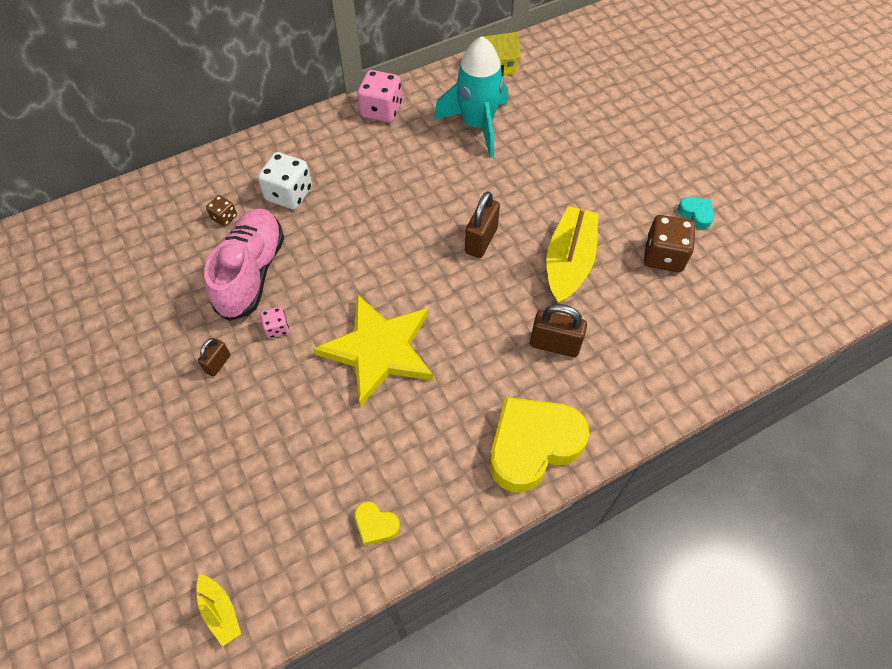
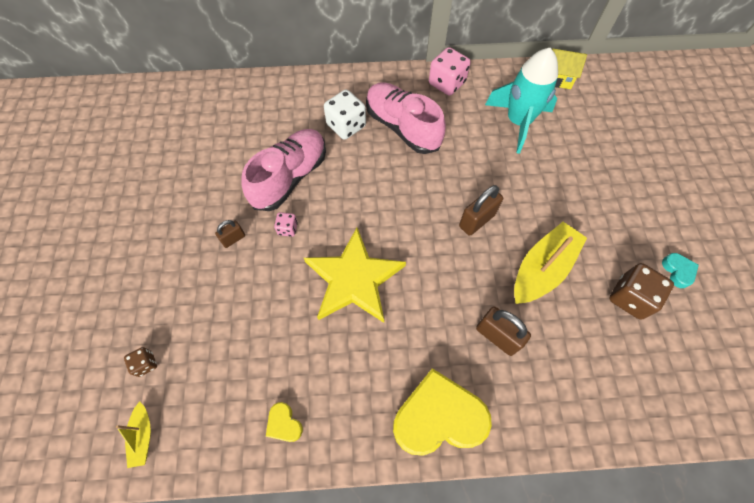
camera: 25 degrees right, 5 degrees up
(224, 217) = (291, 126): brown dice -> brown dice (146, 364)
(354, 173) = (402, 127): none -> pink shoe

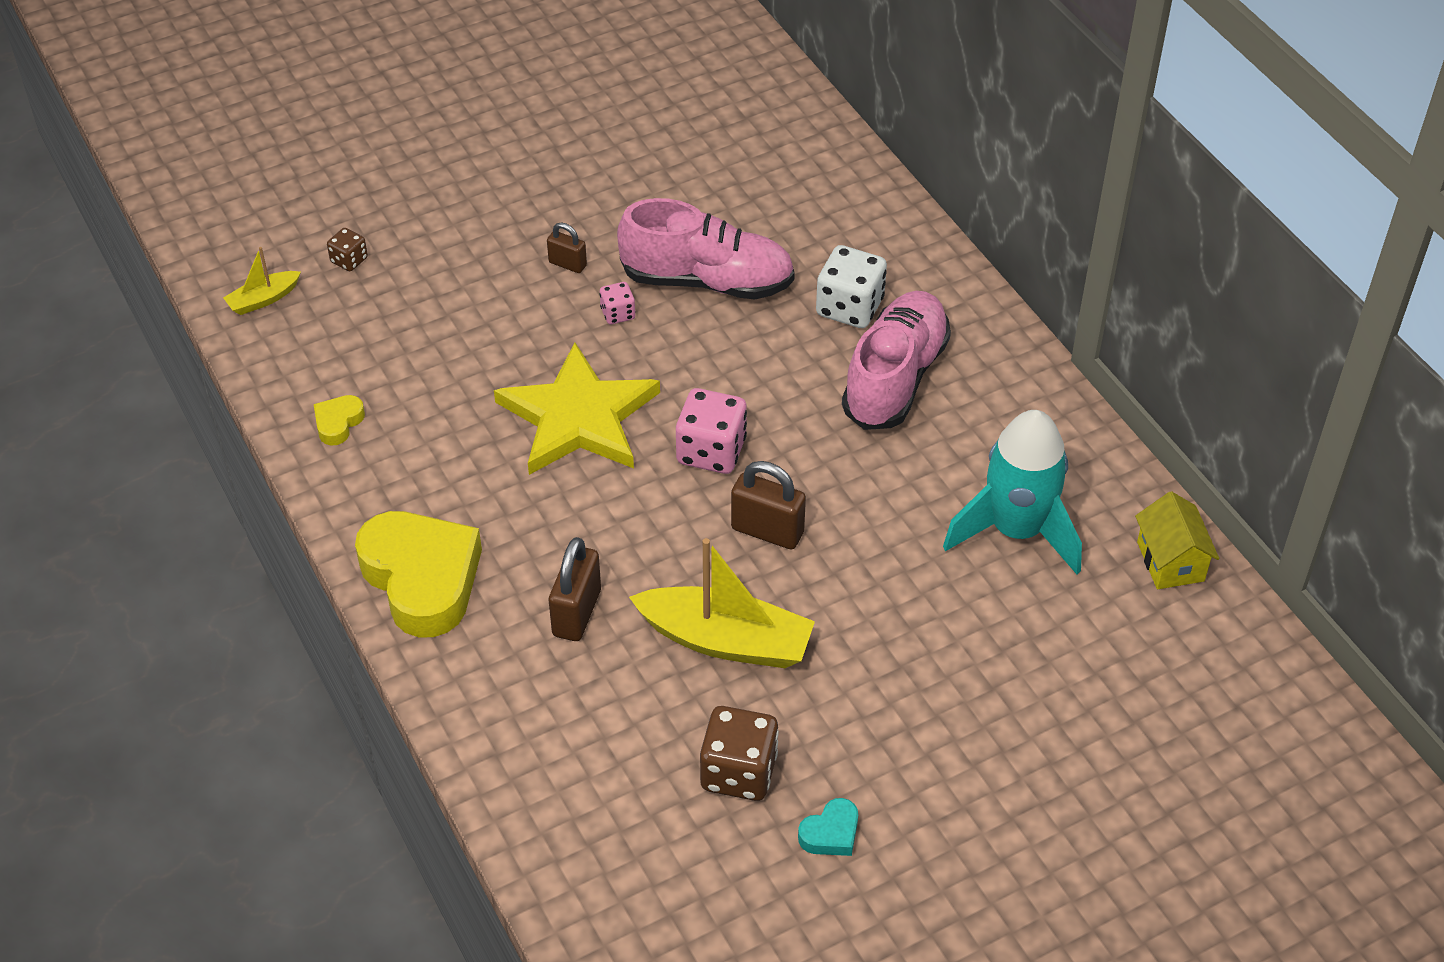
camera: 65 degrees right, 15 degrees down
(447, 83) = (1037, 405): pink dice -> pink dice (711, 451)

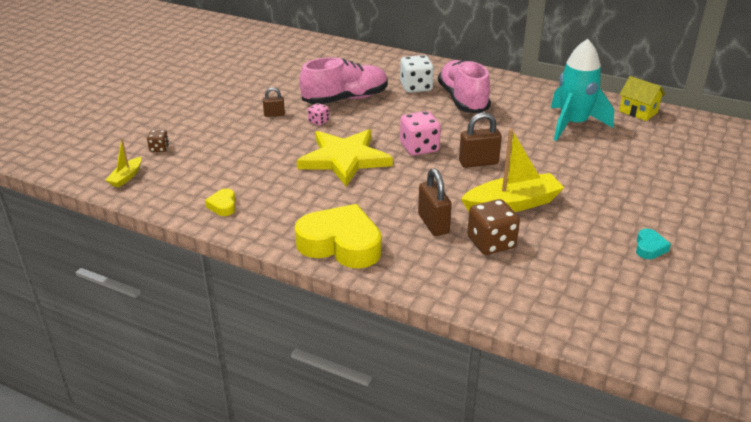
camera: 35 degrees left, 15 degrees down
(738, 772) = (582, 246): brown dice -> brown dice (491, 243)

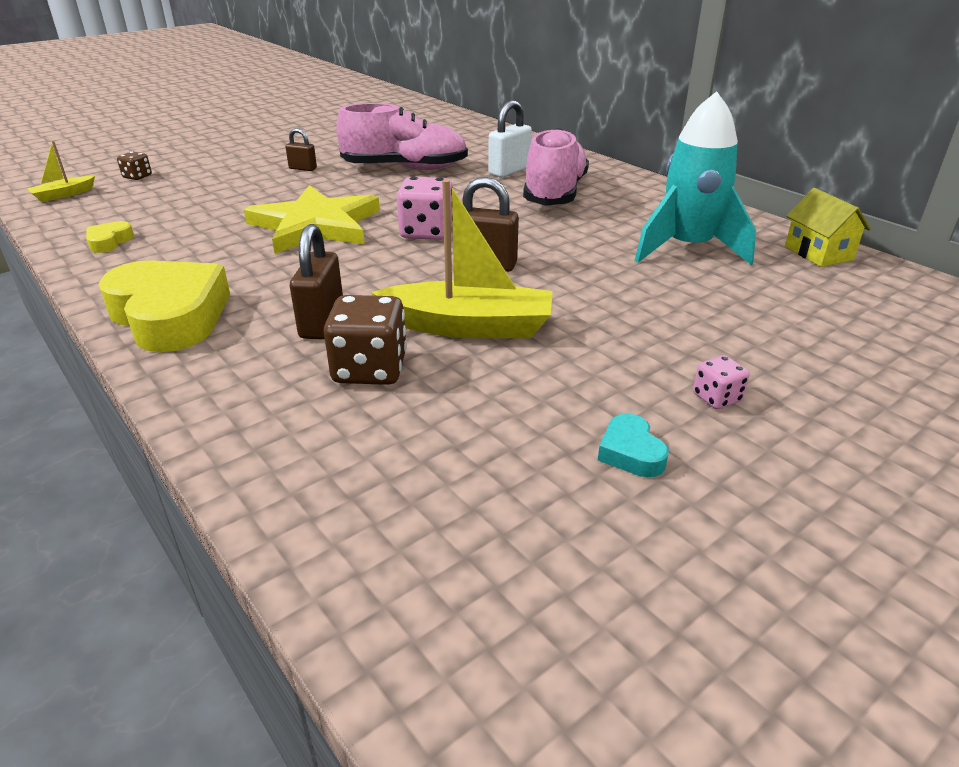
camera: 25 degrees right, 0 degrees up
(318, 121) = (342, 183): pink dice -> pink dice (716, 398)
(416, 87) = (509, 171): white dice -> white padlock
(649, 248) = (631, 452): turquoise heart -> turquoise heart turned 120 degrees clockwise

